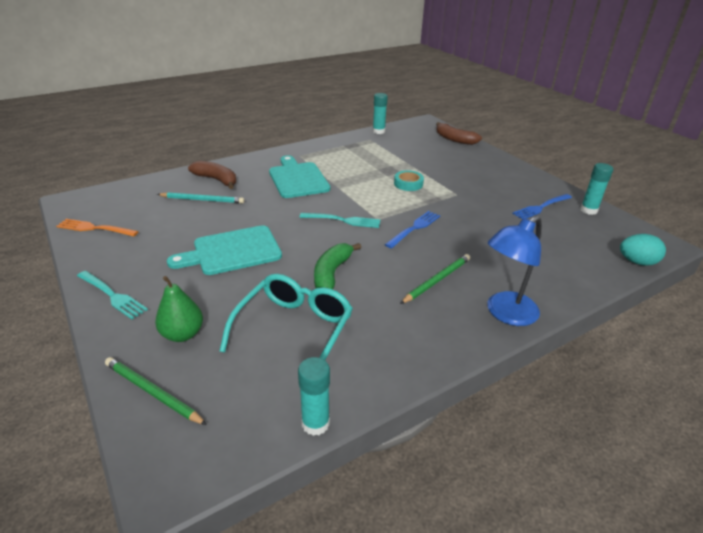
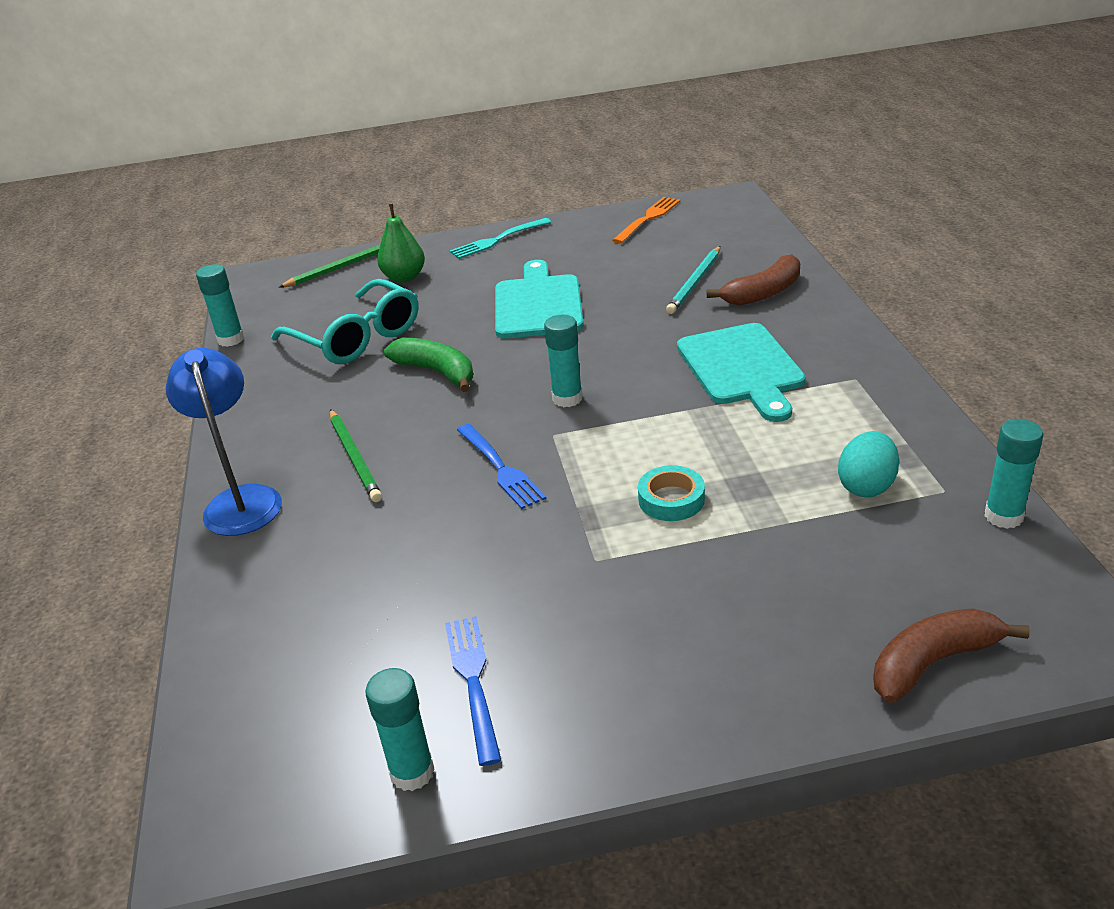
camera: 115 degrees right, 0 degrees up
(297, 179) = (742, 368): turquoise cutting board -> turquoise cutting board turned 75 degrees clockwise
(343, 220) = (567, 398): turquoise fork -> turquoise glue stick
(637, 262) = (202, 735): turquoise egg -> turquoise egg (866, 486)

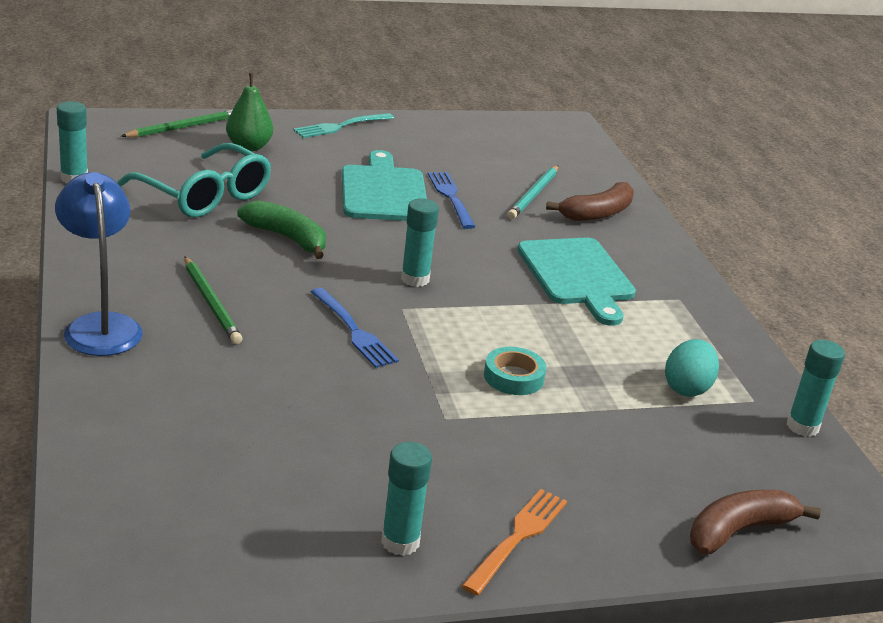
camera: 10 degrees left, 5 degrees down
(412, 772) = (285, 568): turquoise glue stick -> turquoise glue stick (400, 542)
(473, 681) = (337, 503): blue fork -> blue fork (451, 197)
(648, 219) = (488, 130): orange fork -> orange fork (517, 538)

